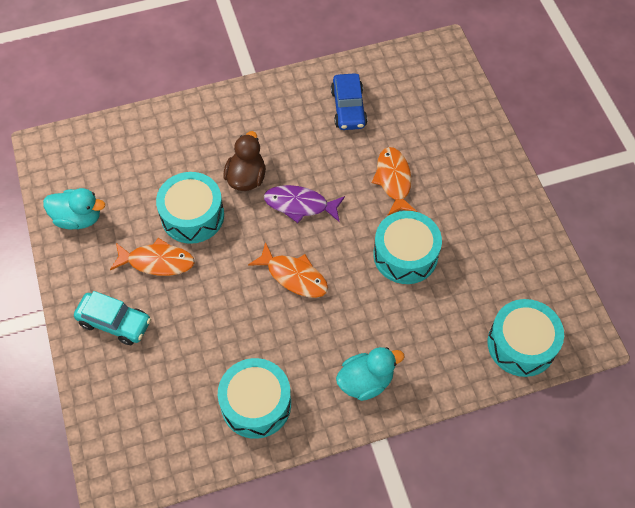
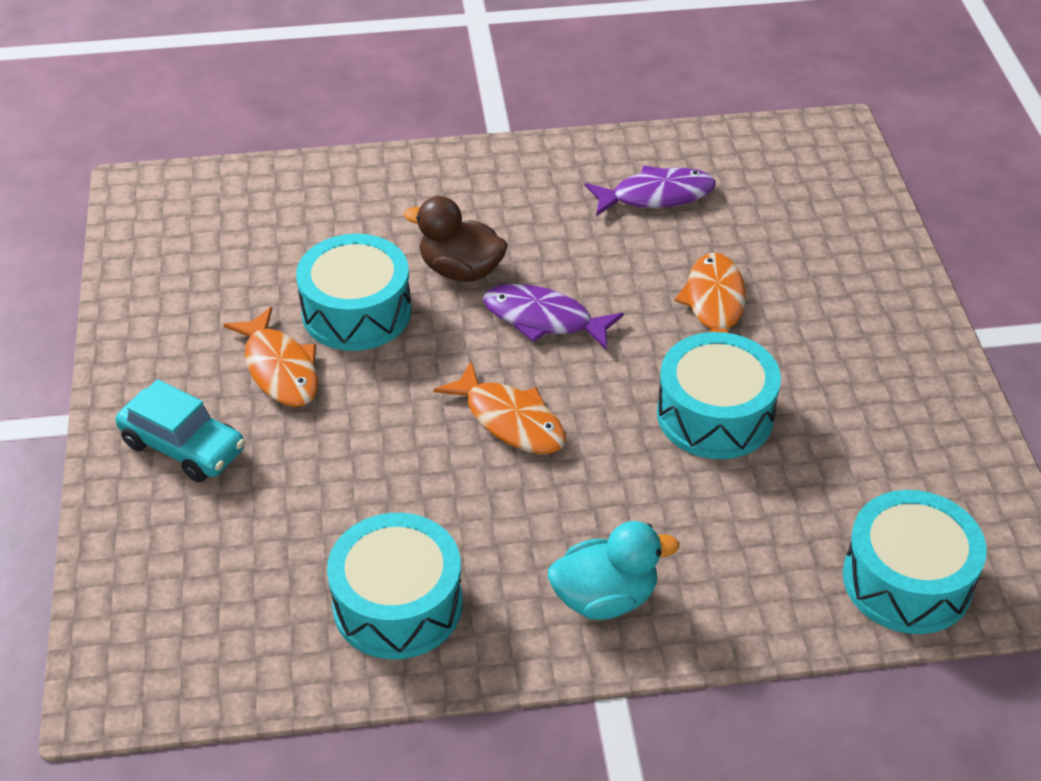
camera: 10 degrees right, 15 degrees down
(78, 218) = (166, 292): turquoise duck -> none
(157, 261) = (279, 369): orange fish -> orange fish turned 45 degrees clockwise
(246, 178) = (461, 270): brown duck -> brown duck turned 90 degrees counterclockwise
(348, 108) = (656, 196): blue car -> purple fish

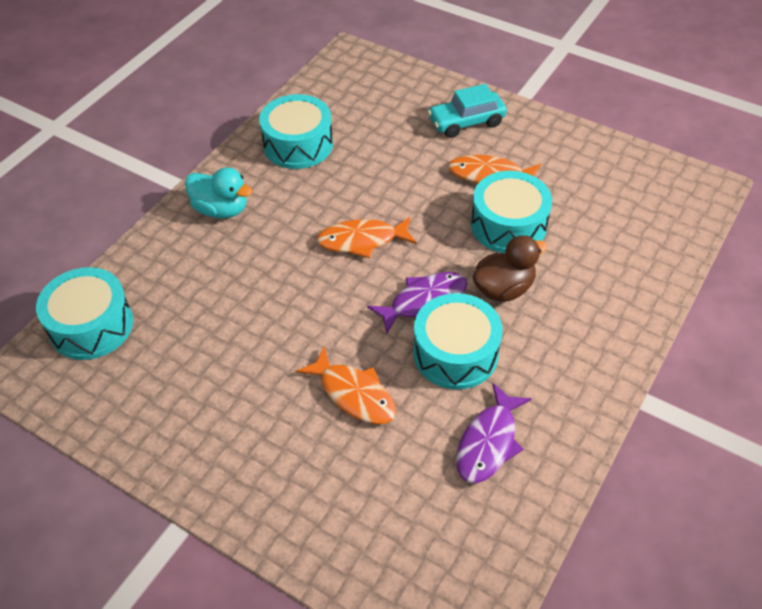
camera: 130 degrees right, 5 degrees up
(605, 598) = (221, 209): turquoise duck -> turquoise duck turned 90 degrees counterclockwise
(715, 415) = (273, 327): turquoise drum -> turquoise drum (455, 353)

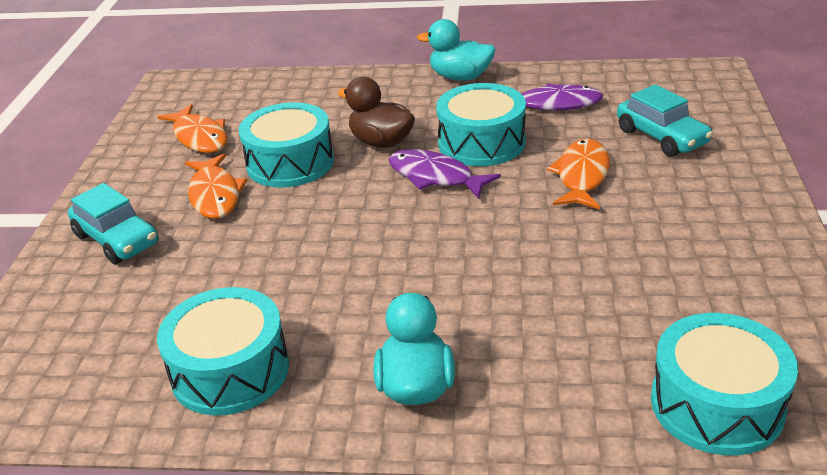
camera: 115 degrees left, 15 degrees down
(362, 240) = (381, 243): orange fish -> orange fish (199, 137)
(368, 492) = (661, 137): none -> turquoise car
(597, 395) = (460, 77): none -> turquoise duck

